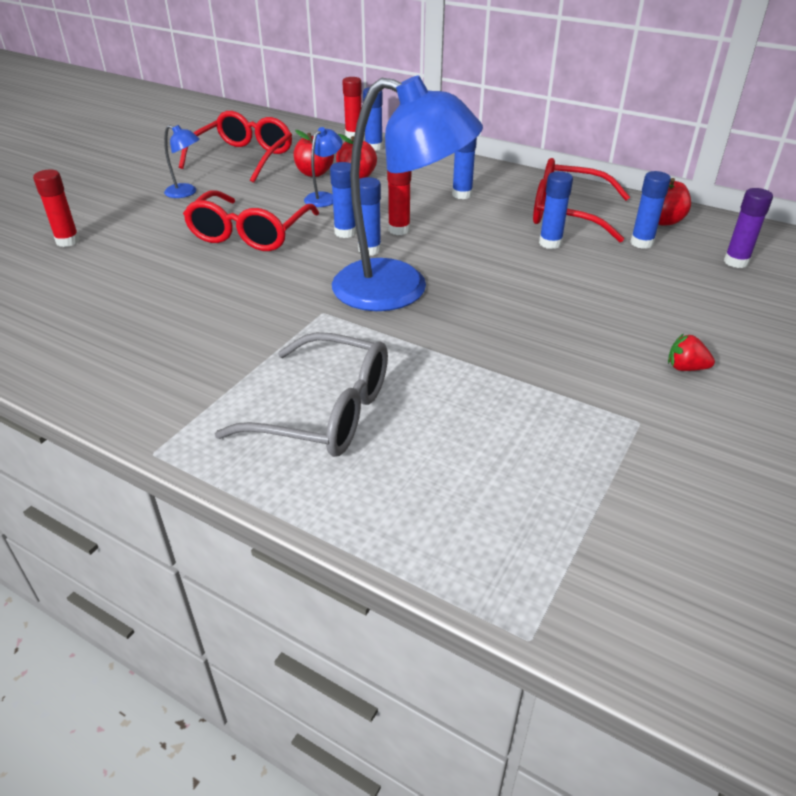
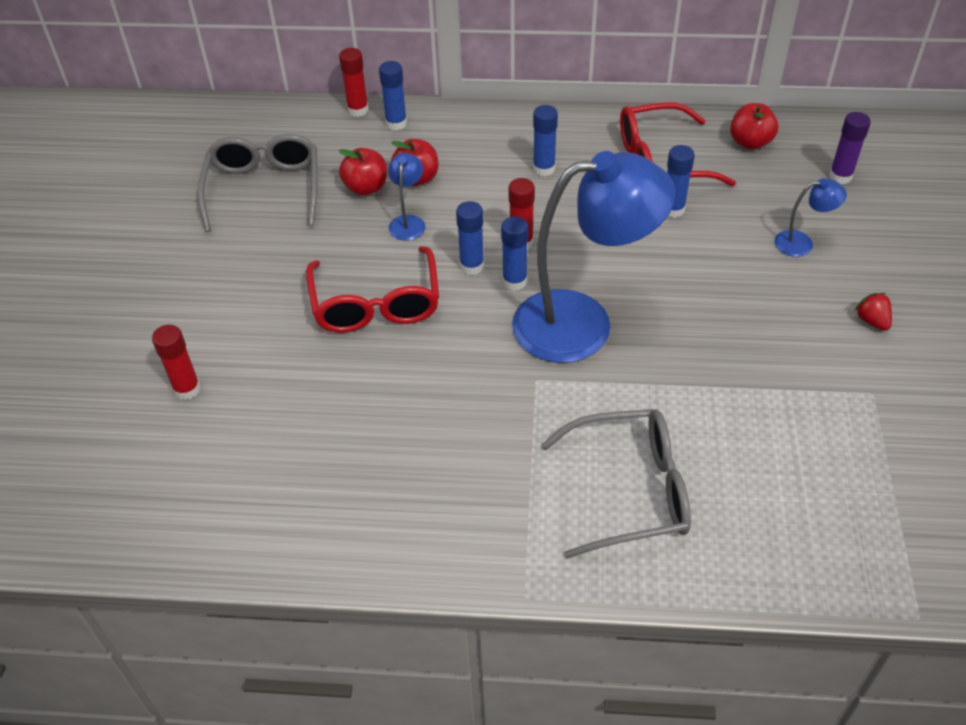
camera: 25 degrees left, 10 degrees up
(186, 193) = (250, 268): blue lamp -> blue lamp (802, 243)
(244, 158) = (264, 189): red glasses -> grey glasses
(641, 243) = (750, 180): blue glue stick -> none
(685, 368) = (872, 321): red strawberry -> red strawberry turned 75 degrees clockwise

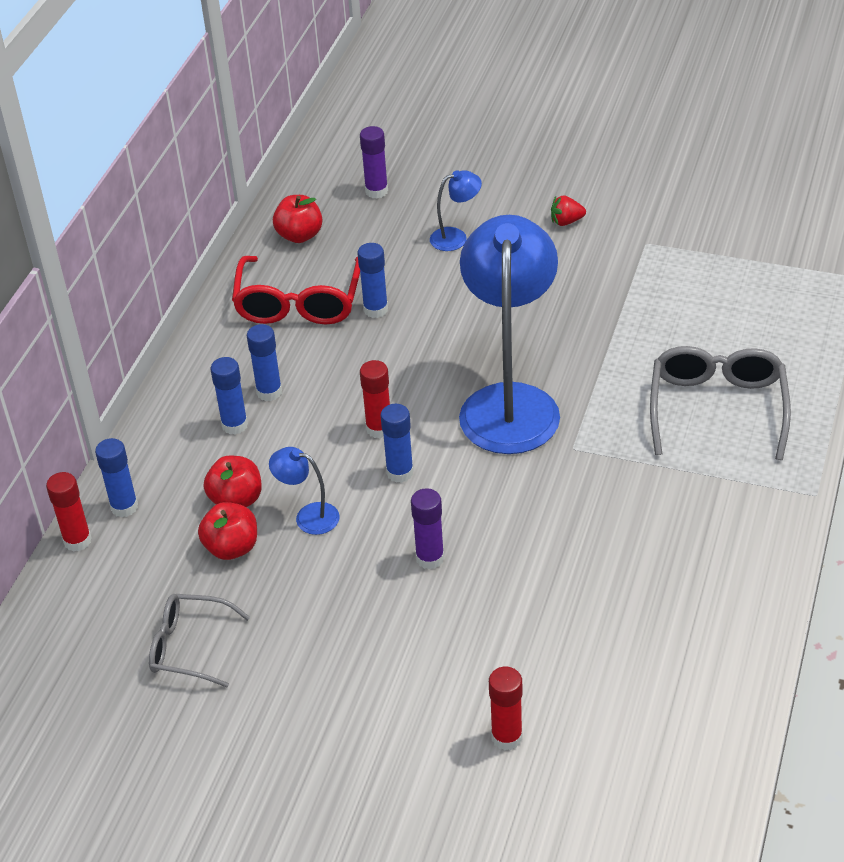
camera: 75 degrees left, 5 degrees down
(264, 189) = (189, 647): grey glasses -> grey glasses, size x0.65
(376, 304) = (430, 558): red glasses -> purple glue stick
(514, 281) = (435, 443): blue glue stick -> blue glue stick (234, 425)
(802, 243) = (456, 237): blue lamp -> blue lamp turned 60 degrees clockwise

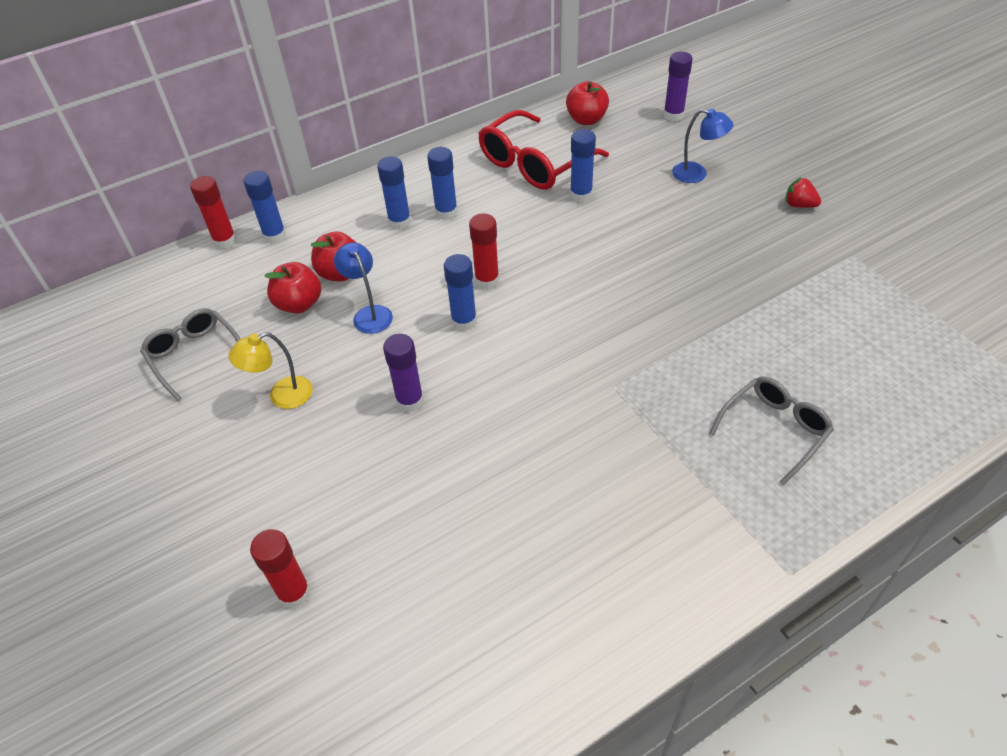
camera: 40 degrees right, 5 degrees up
(316, 624) = (282, 396): none -> yellow lamp
(510, 402) = (602, 318): blue lamp -> none
(717, 408) = (775, 429): grey glasses -> grey glasses, size x0.65

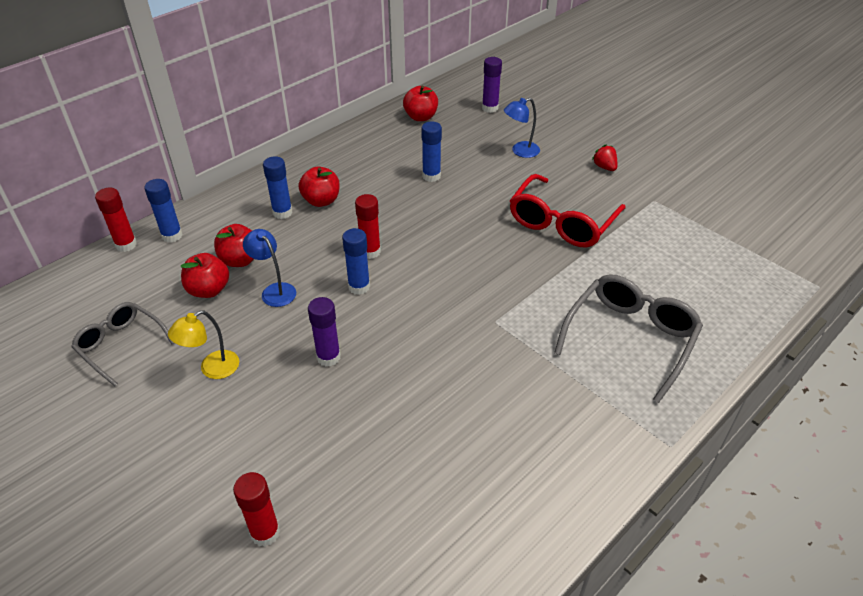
camera: 15 degrees left, 5 degrees down
(446, 212) = (321, 201): blue glue stick -> red apple
(534, 164) = (386, 155): red glasses -> red glasses (561, 223)
(697, 174) = (520, 151): blue lamp -> blue lamp turned 150 degrees clockwise
(775, 429) = (630, 338): grey glasses -> grey glasses, size x1.54
(799, 205) = (604, 167): red strawberry -> red strawberry turned 45 degrees clockwise

